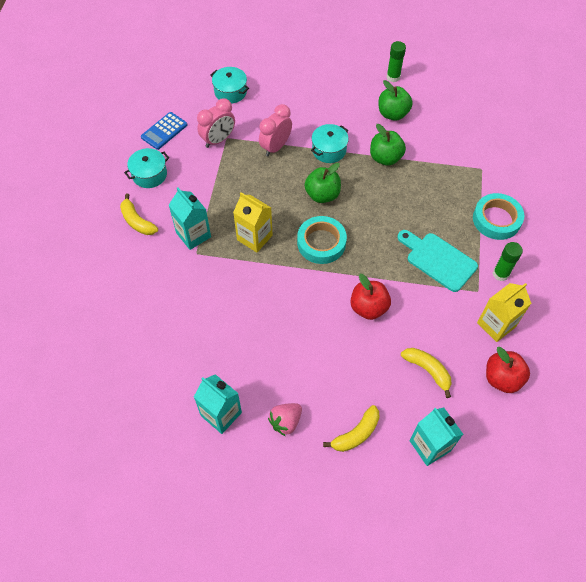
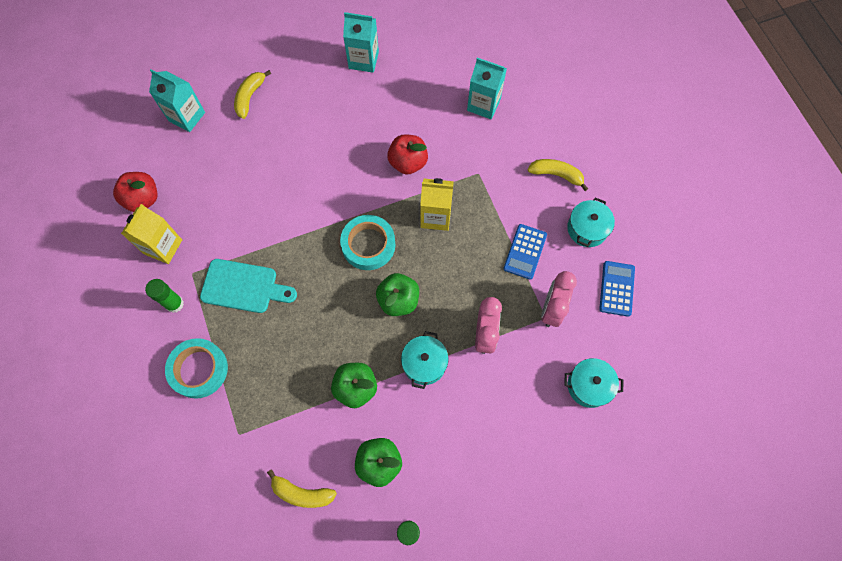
camera: 150 degrees right, 10 degrees up
(193, 235) = (494, 189): turquoise carton -> turquoise carton (483, 104)
(207, 182) = (525, 252): none -> blue calculator
(285, 421) = (310, 79): pink strawberry -> none
(368, 307) = (289, 203): red apple -> red apple (408, 162)
(428, 370) = (211, 174): yellow banana -> yellow banana (302, 493)

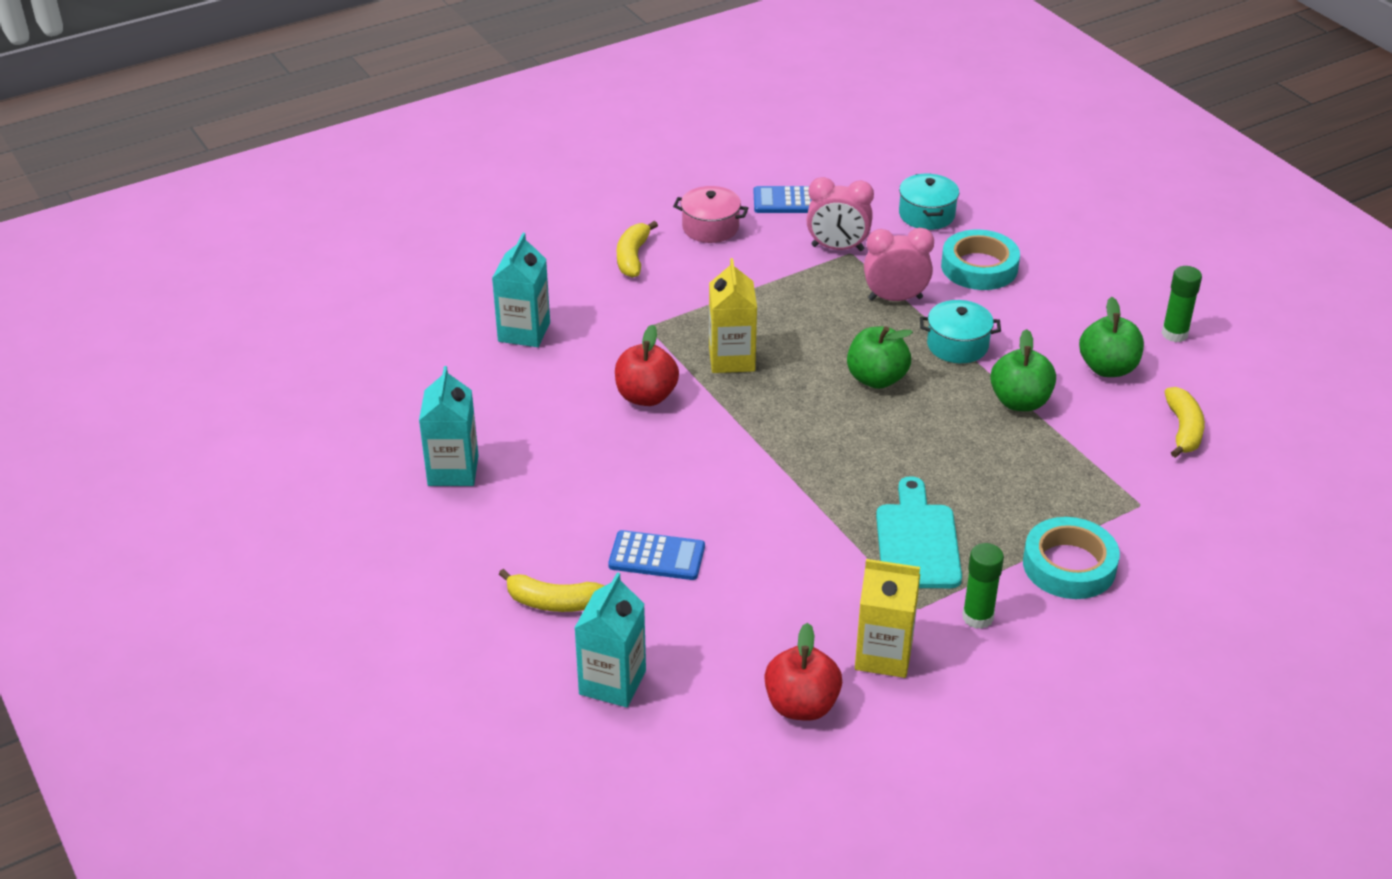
camera: 100 degrees left, 30 degrees down
(368, 245) = (799, 419): turquoise tape -> turquoise tape (979, 267)
(525, 252) = (761, 275): blue calculator -> blue calculator (657, 556)
(587, 229) = (710, 227): turquoise pot -> pink pot

